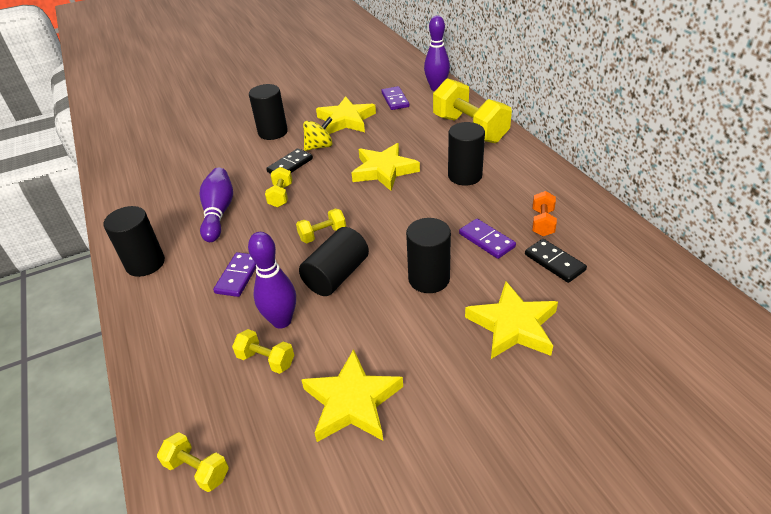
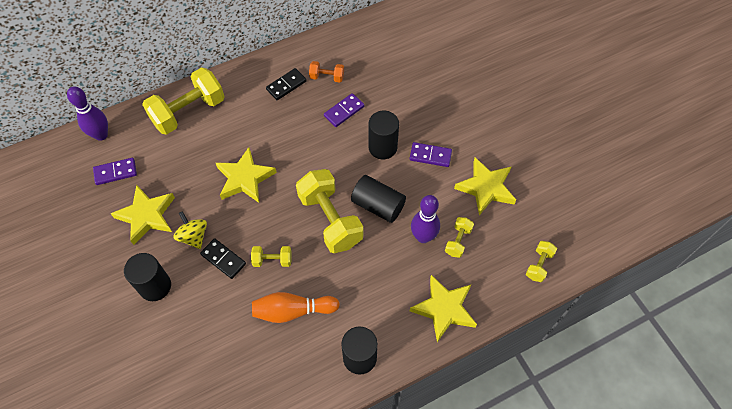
camera: 95 degrees left, 20 degrees up
(218, 213) = (293, 311): purple bowling pin -> orange bowling pin
(238, 276) = (377, 275): purple domino -> purple domino (430, 155)
(322, 235) = (330, 219): yellow dumbbell -> yellow dumbbell, size x2.12
(465, 176) = (262, 120): black cylinder -> none
(513, 326) = (424, 104): yellow star -> yellow star (444, 309)
(554, 262) = (368, 76): black domino -> black domino (286, 85)

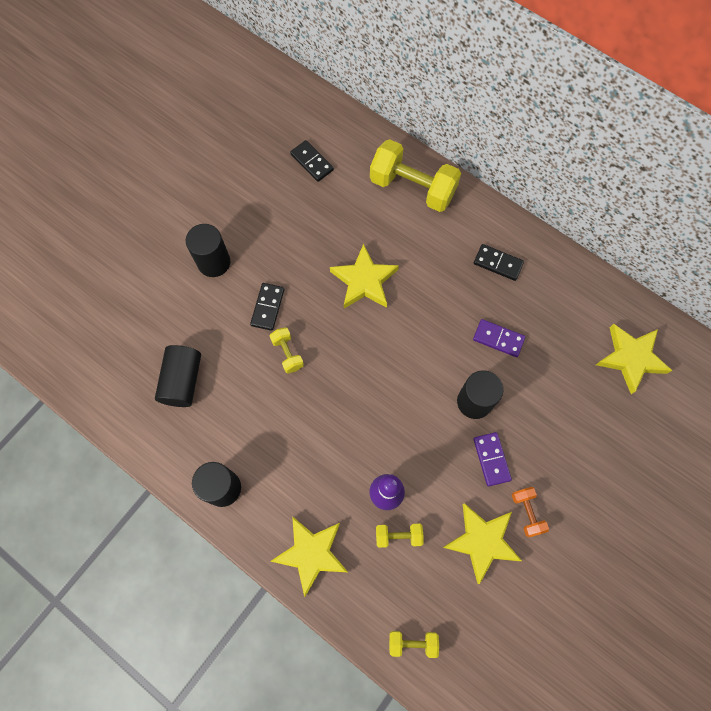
camera: 65 degrees right, 10 degrees up
(101, 135) = (345, 126): purple bowling pin -> none
(115, 172) = (312, 162): purple domino -> black domino
(146, 216) = (280, 215): yellow star -> yellow star (630, 358)
(193, 236) = (279, 268): yellow spinning top -> none
(293, 311) = (243, 399): orange bowling pin -> none
(327, 77) = (533, 299): orange dumbbell -> orange dumbbell (527, 512)
(330, 219) = (359, 388): yellow dumbbell -> none
(378, 205) = (399, 429): black cylinder -> black cylinder (182, 381)

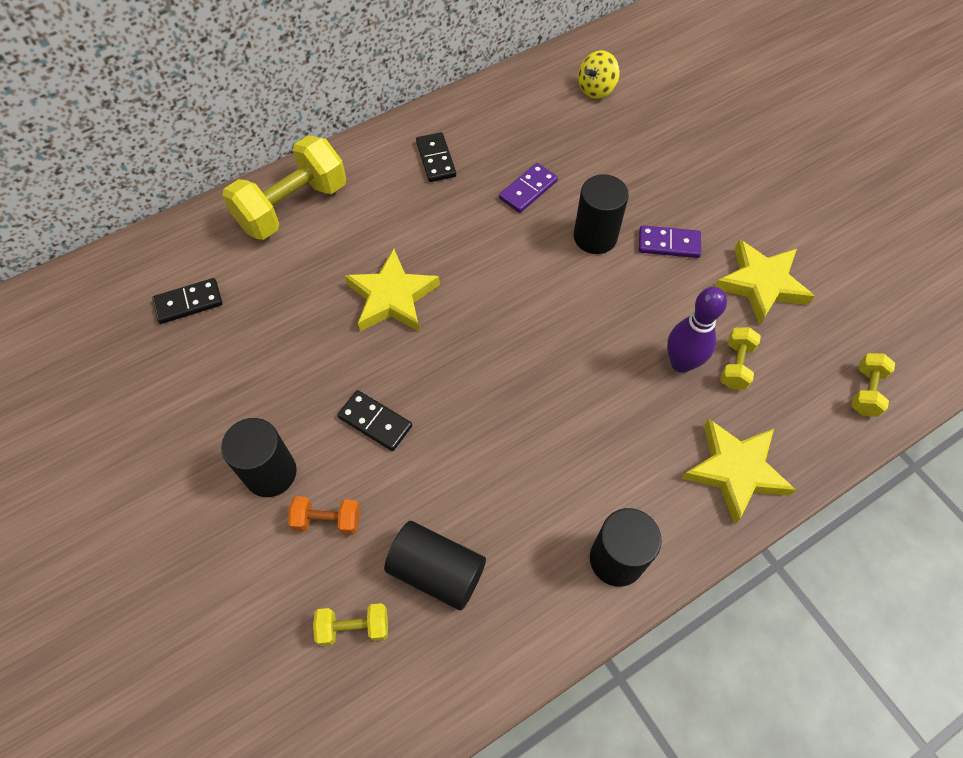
camera: 70 degrees left, 10 degrees down
(287, 353) = (453, 417): yellow dumbbell -> yellow dumbbell (354, 627)
(498, 263) = (435, 159): black domino -> black domino turned 60 degrees counterclockwise
(527, 512) = (738, 232): orange dumbbell -> orange dumbbell (327, 520)
(630, 358) = (596, 89): yellow star -> yellow spinning top

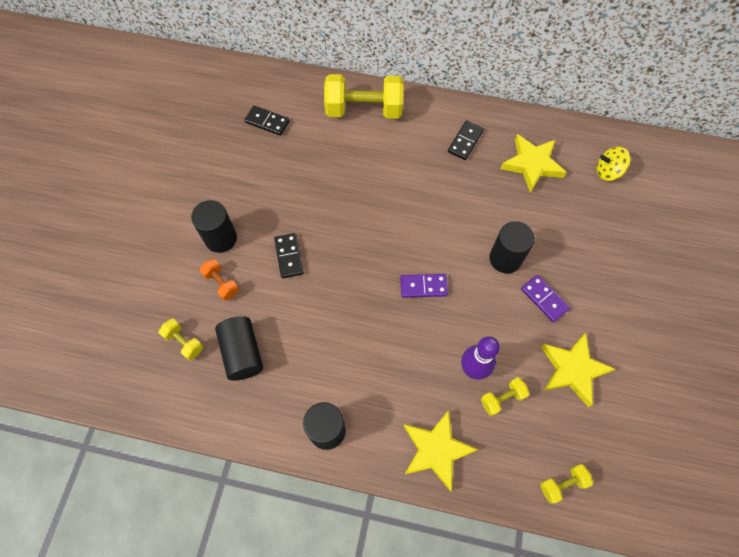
camera: 45 degrees right, 5 degrees up
(392, 297) = (362, 200): yellow star -> yellow star (532, 164)
(528, 190) = (497, 200): purple domino -> purple domino (423, 286)

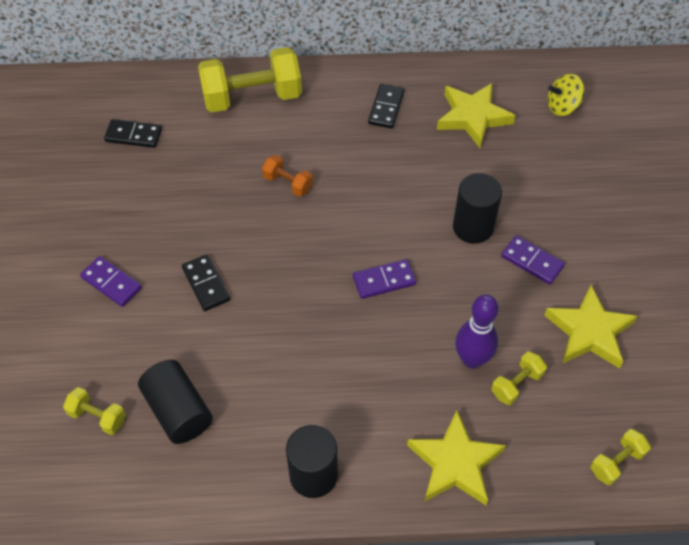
camera: 15 degrees left, 10 degrees down
(221, 238) = (111, 283): black cylinder -> purple domino
(221, 283) = (128, 335): orange dumbbell -> orange dumbbell (288, 183)

